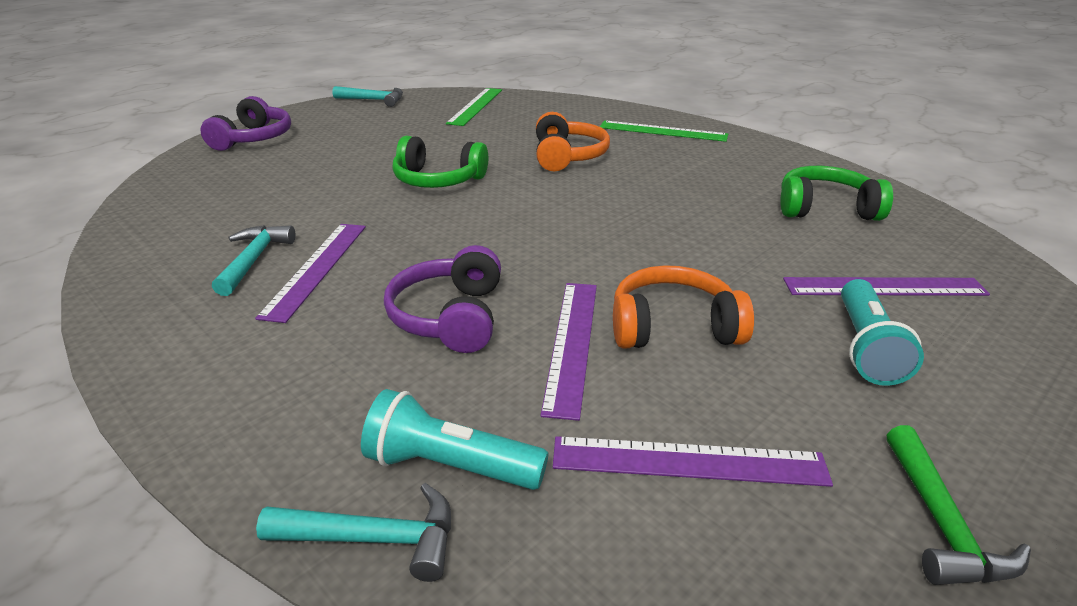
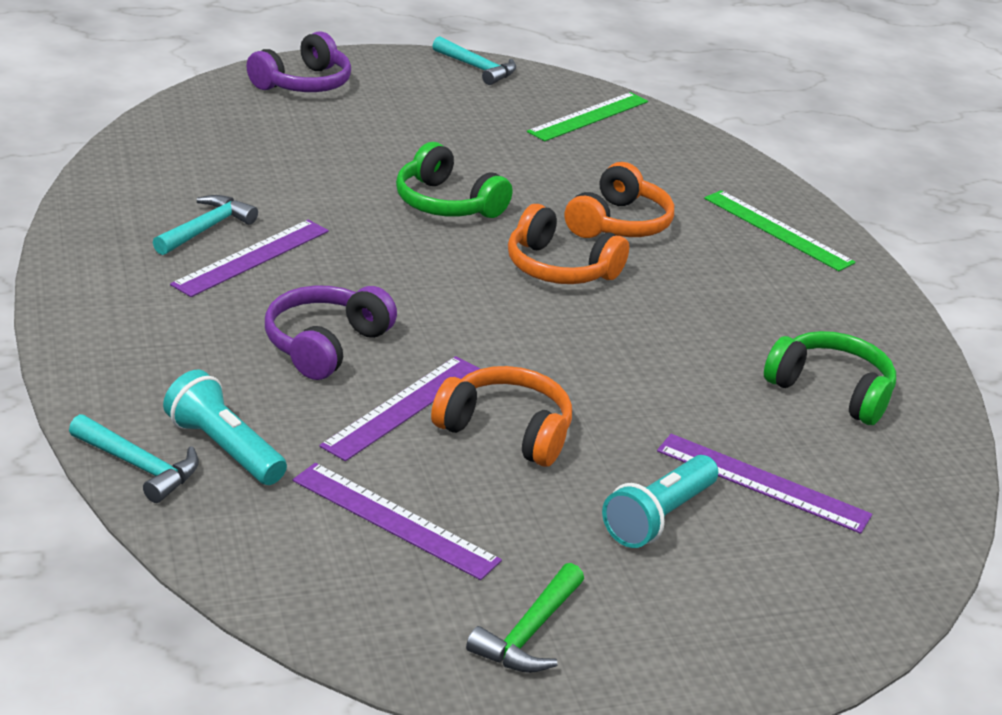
camera: 25 degrees right, 0 degrees up
(564, 195) = (559, 268): none -> orange headphones

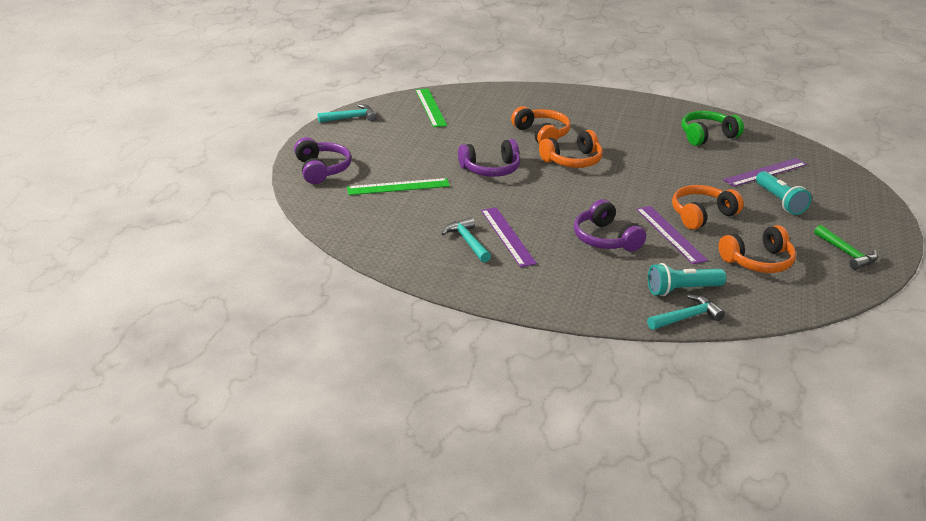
camera: 55 degrees left, 0 degrees up
(394, 520) = (758, 261): purple ruler -> orange headphones
(446, 203) = (491, 169): green headphones -> purple headphones
(777, 230) = (573, 102): green ruler -> green ruler (398, 187)

